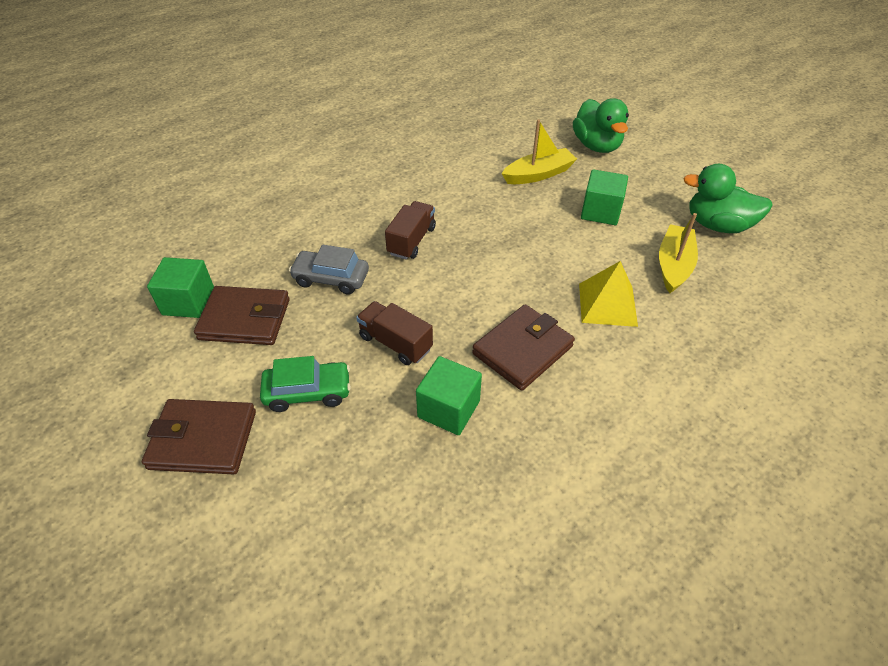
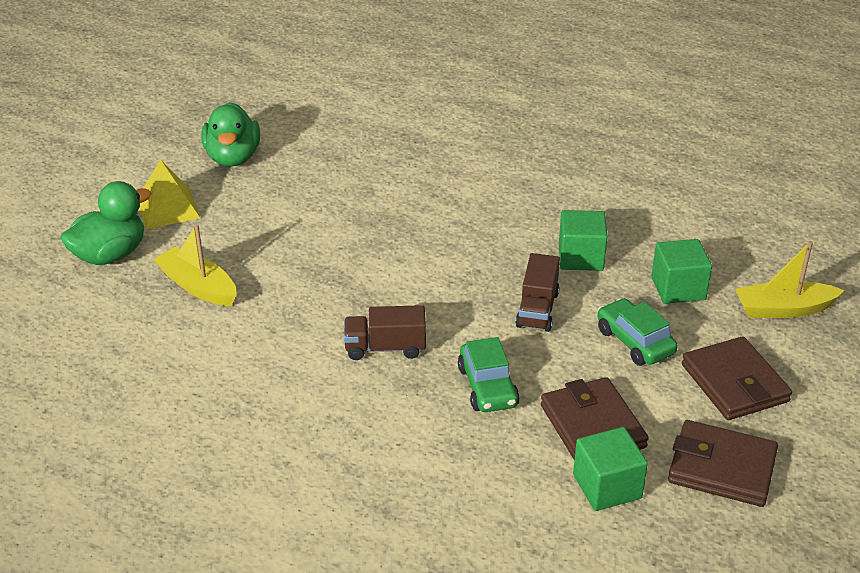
camera: 115 degrees left, 10 degrees down
(331, 278) = (487, 387): grey car -> green car
(523, 350) = (486, 235): brown wallet -> brown wallet (721, 468)
(600, 212) = (250, 229): green cube -> green cube (678, 288)
(607, 304) = (393, 201): yellow pyramid -> yellow pyramid (168, 208)
(673, 265) = (313, 174): yellow boat -> yellow boat (783, 309)

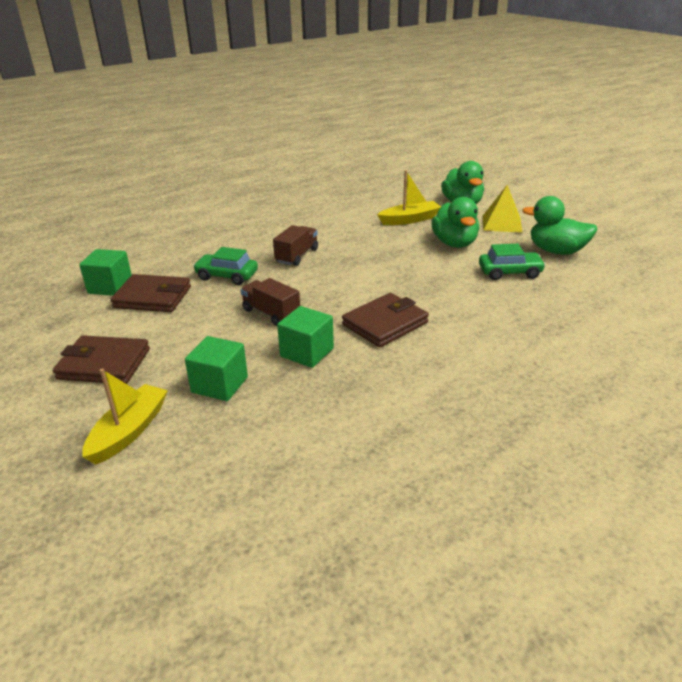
camera: 120 degrees right, 5 degrees down
(257, 230) = (454, 243): none -> green duck
(635, 341) = (194, 340): green car -> green car (510, 272)
(721, 468) = (61, 327): brown wallet -> brown wallet (385, 324)

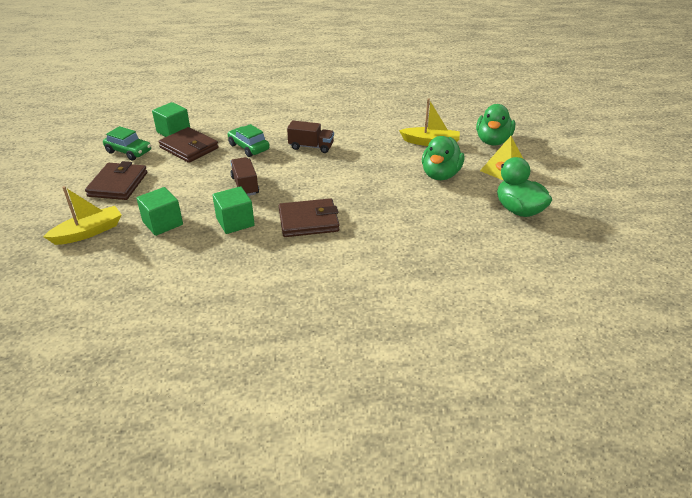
camera: 30 degrees right, 5 degrees up
(104, 364) = (118, 184): brown wallet -> brown wallet turned 60 degrees clockwise
(297, 256) = (311, 147): brown truck -> brown truck turned 45 degrees clockwise
(510, 272) = (453, 215): green car -> green car (129, 152)

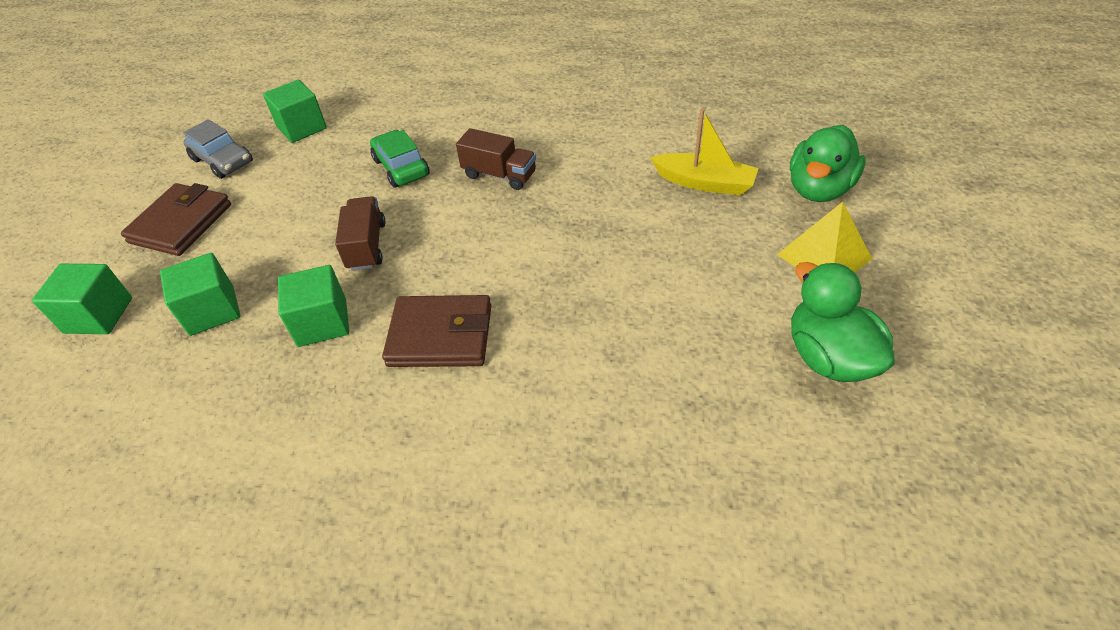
camera: 15 degrees right, 10 degrees up
(88, 232) = (99, 315): yellow boat -> green cube
(129, 152) = (223, 161): green car -> grey car
(189, 148) = (311, 161): brown wallet -> none
(440, 175) = (702, 256): green duck -> none

